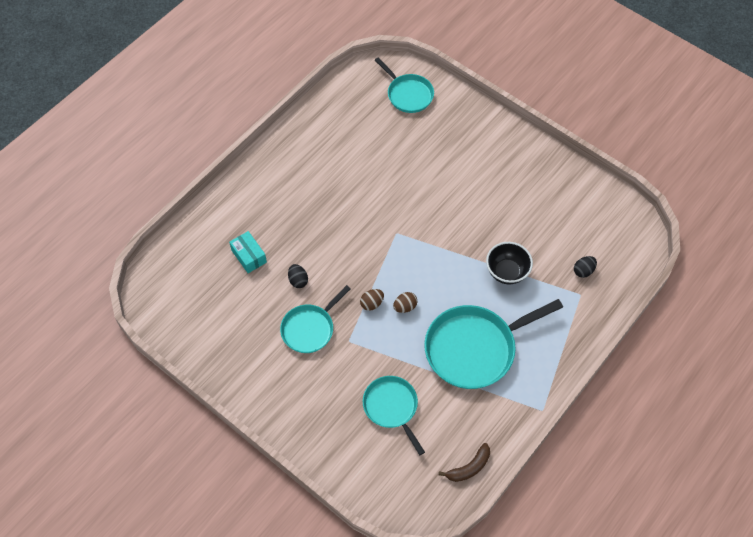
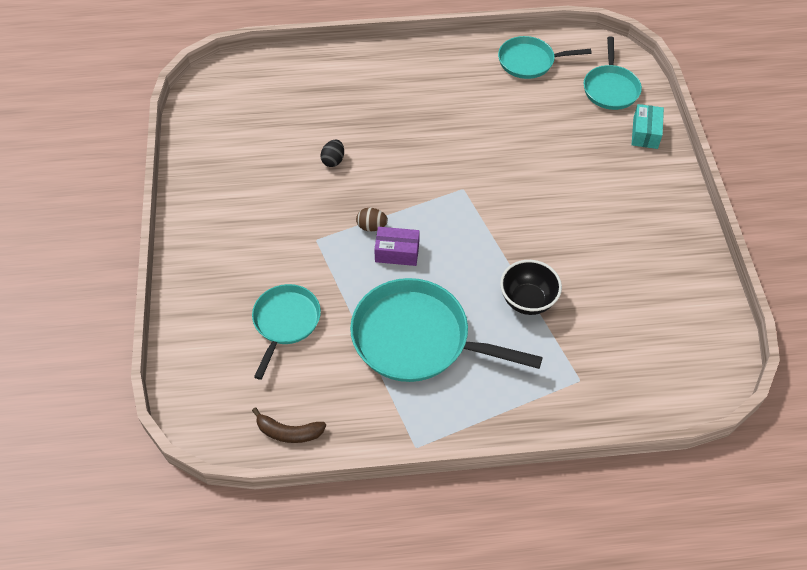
camera: 45 degrees right, 5 degrees down
(249, 256) = (317, 112): turquoise box -> turquoise box (645, 133)
(310, 329) = (297, 204): turquoise pan -> turquoise pan (529, 61)
(405, 307) = (397, 252): brown egg -> purple box
(583, 271) = (608, 362): black egg -> none

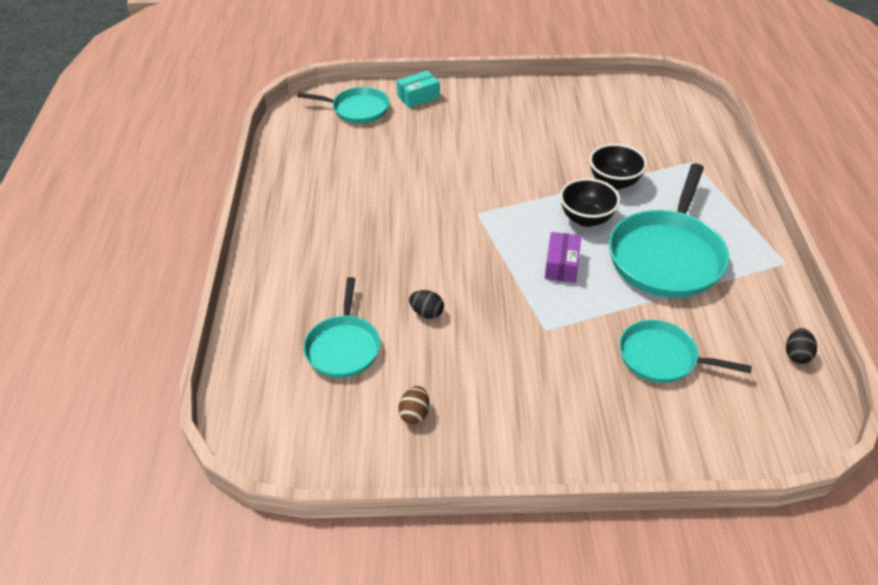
camera: 85 degrees left, 10 degrees down
(288, 432) = (797, 355): brown banana -> black egg
(371, 227) = (527, 283): brown egg -> brown egg (414, 414)
(465, 274) = (586, 219): none -> black bowl
(529, 61) = (305, 155): turquoise pan -> turquoise pan (343, 347)
(645, 133) = (418, 97): turquoise box -> turquoise box turned 45 degrees counterclockwise

